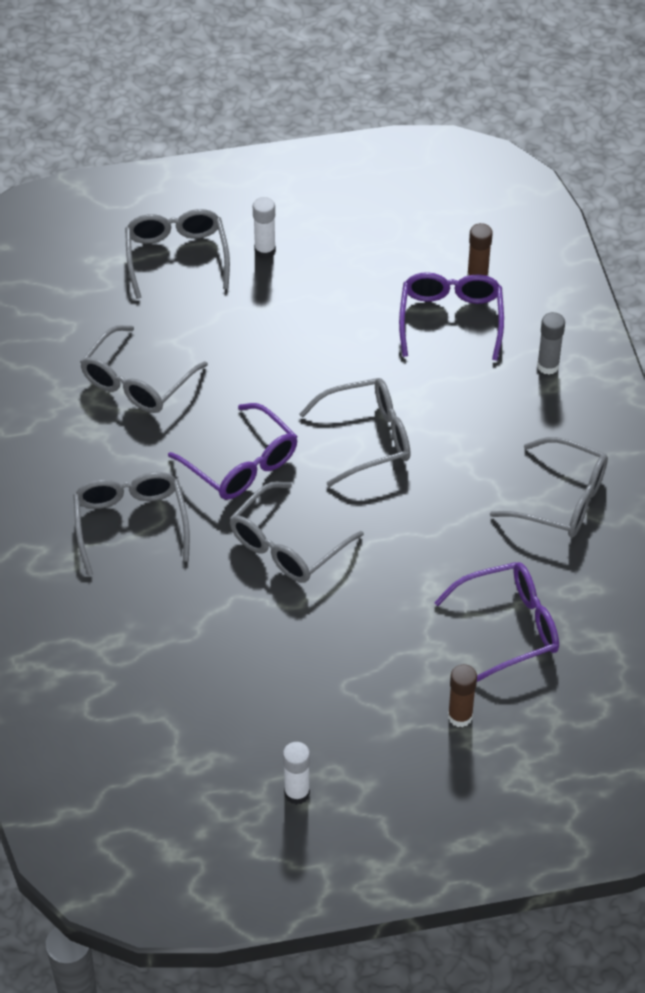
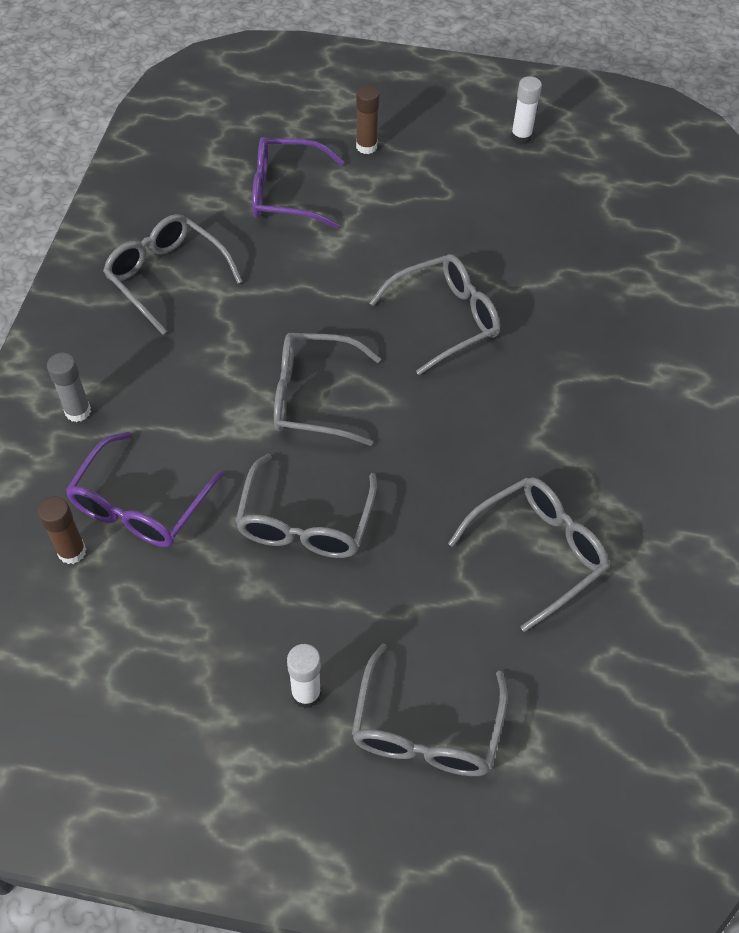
camera: 160 degrees left, 5 degrees up
(131, 523) = (592, 389): grey glasses -> grey glasses (305, 523)
(242, 464) = (456, 412): purple glasses -> none

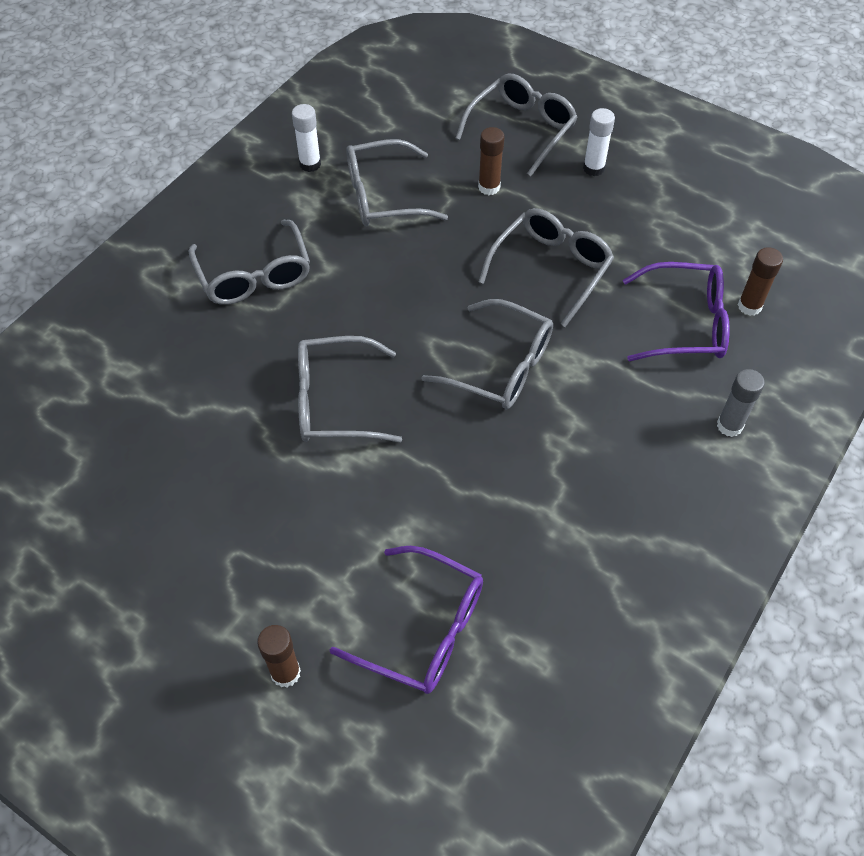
camera: 155 degrees left, 0 degrees up
(140, 505) = (685, 323): purple glasses -> purple glasses turned 45 degrees clockwise
(166, 276) = (606, 554): grey glasses -> grey glasses (254, 276)
(423, 612) = (489, 187): none -> brown glue stick
(521, 137) = (85, 613): white glue stick -> white glue stick (310, 164)

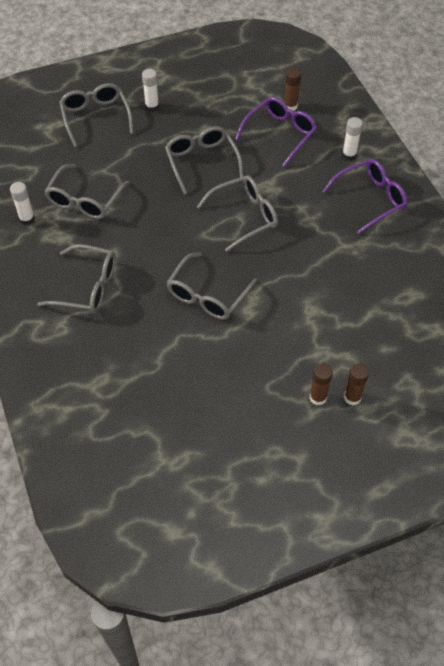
camera: 55 degrees left, 0 degrees up
(424, 630) = (369, 329): purple glasses -> purple glasses (370, 199)
(489, 187) = (123, 154): brown glue stick -> brown glue stick (318, 397)
(729, 426) = (349, 155): grey glue stick -> white glue stick

